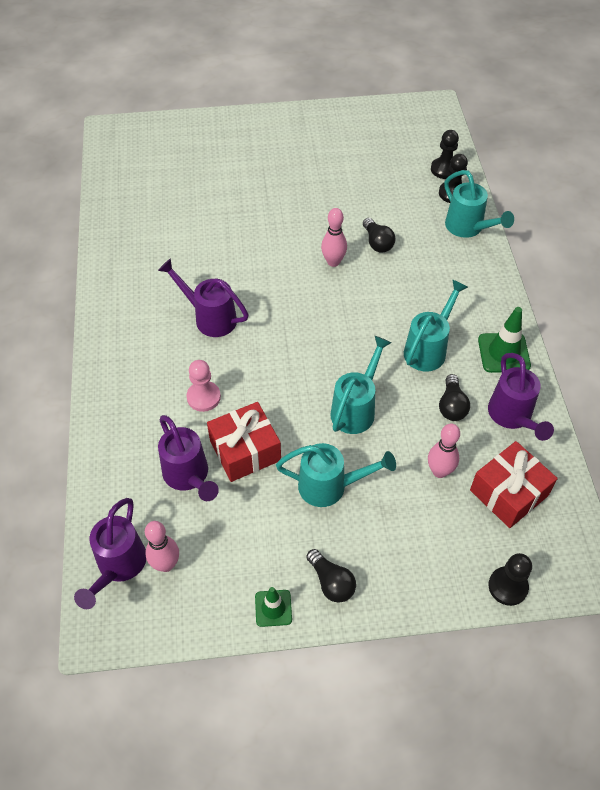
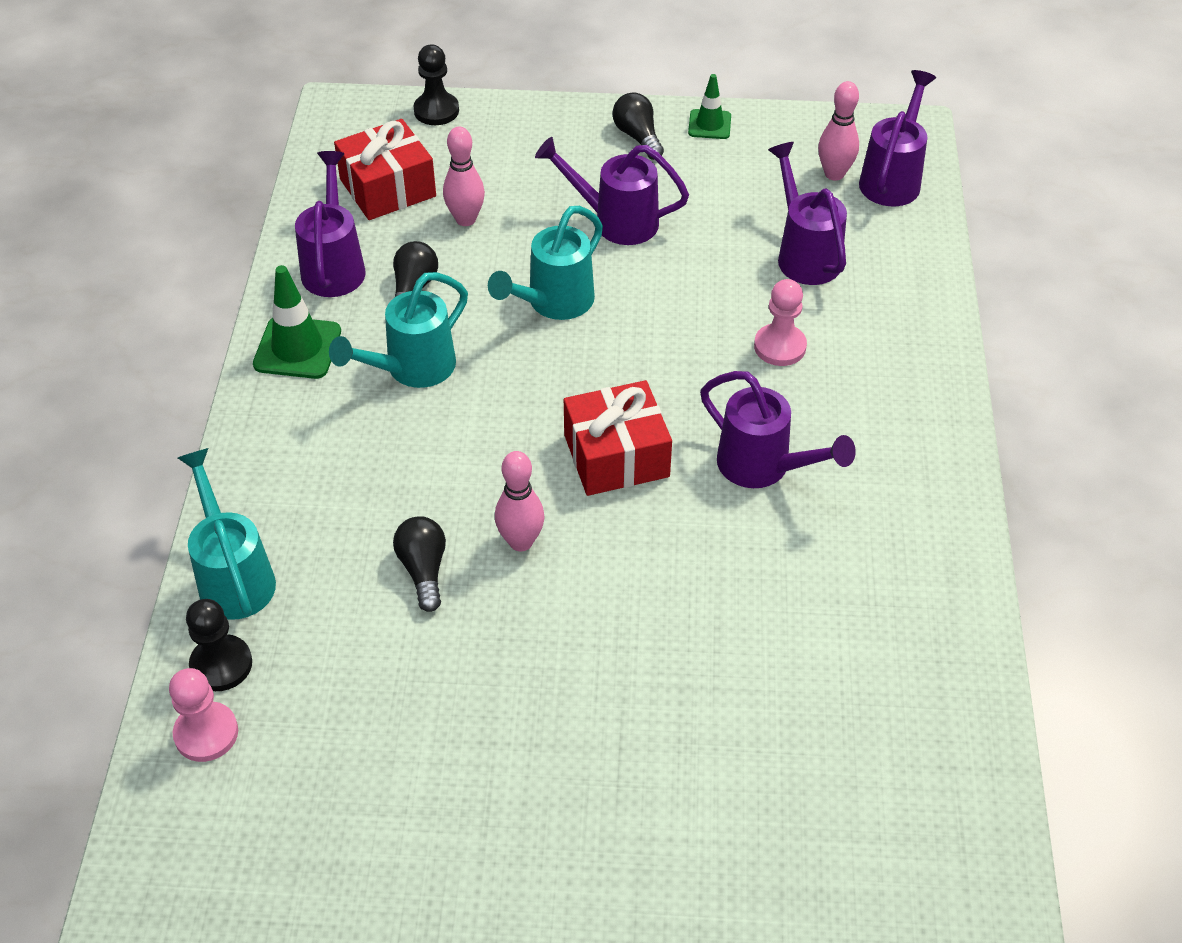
camera: 170 degrees left, 5 degrees down
(245, 451) = (724, 273): red gift -> red gift (616, 456)
(330, 486) = (616, 221): turquoise watering can -> purple watering can
(444, 169) = (206, 733): black pawn -> pink pawn

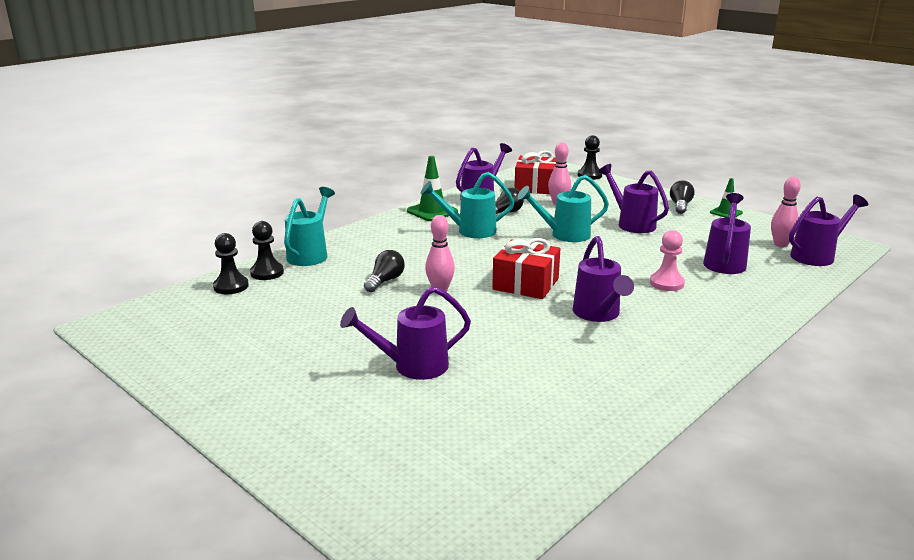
camera: 40 degrees right, 25 degrees down
(206, 733) = (231, 286): pink pawn -> black pawn
(654, 722) = (412, 366): none -> purple watering can

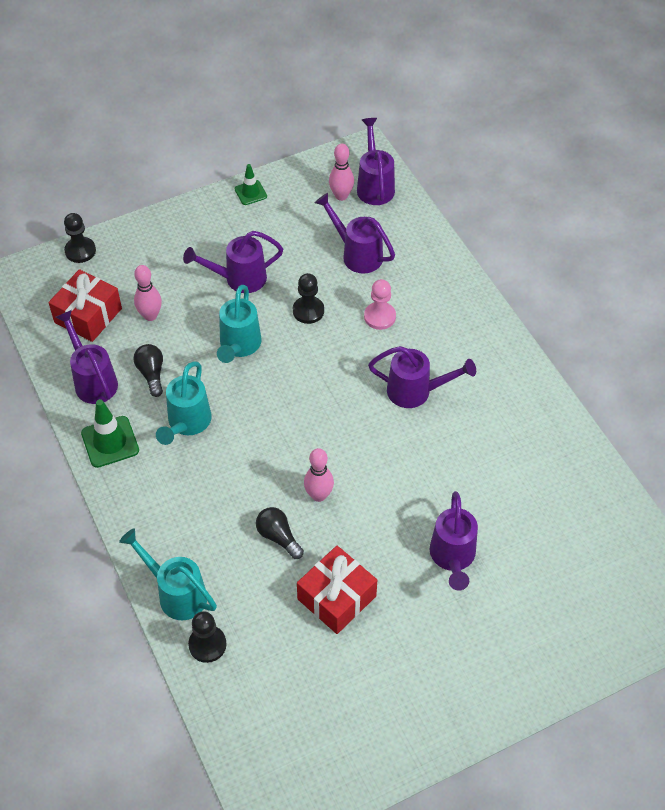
camera: 70 degrees left, 30 degrees up
(231, 286) = (228, 685): black pawn -> black pawn (308, 311)
(525, 284) = (335, 421): red gift -> red gift (336, 597)
(680, 206) = (214, 218): black light bulb -> none

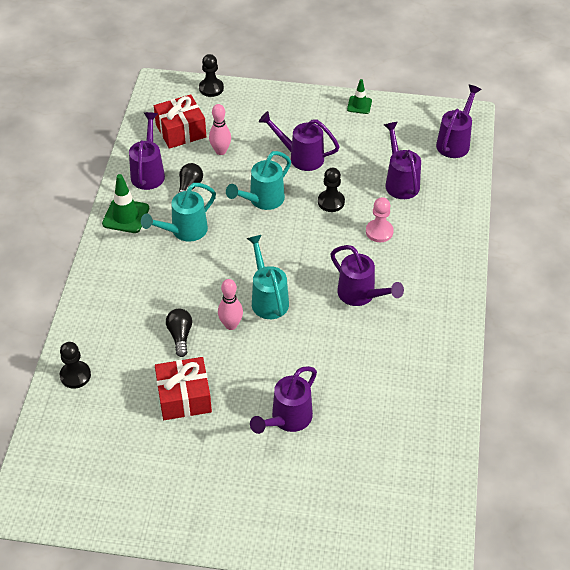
camera: 35 degrees right, 5 degrees down
(176, 593) = (84, 332): turquoise watering can -> turquoise watering can (268, 299)
(341, 196) = (423, 137): pink bowling pin -> none

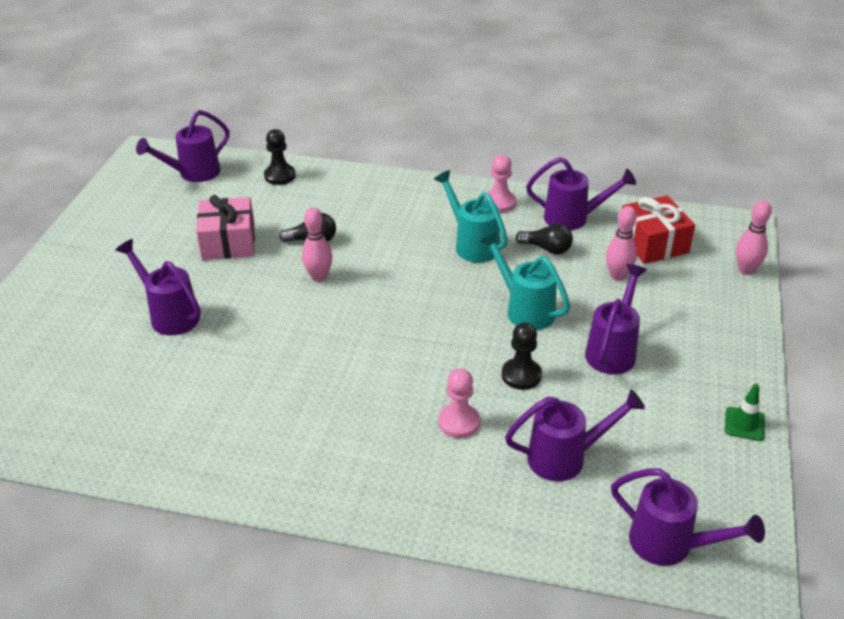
camera: 95 degrees right, 10 degrees down
(126, 216) = (499, 203): green traffic cone -> pink pawn
(184, 397) = (228, 242): red gift -> pink gift
(211, 88) = (746, 270): black pawn -> pink bowling pin
(268, 299) = (352, 307): turquoise watering can -> none
(361, 295) = (342, 392): purple watering can -> purple watering can (193, 173)

